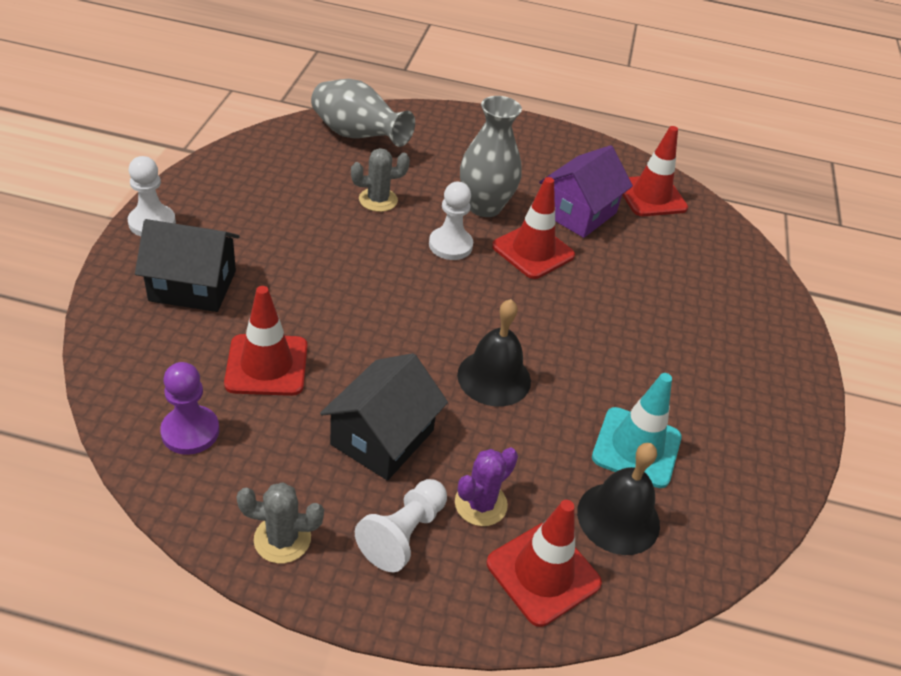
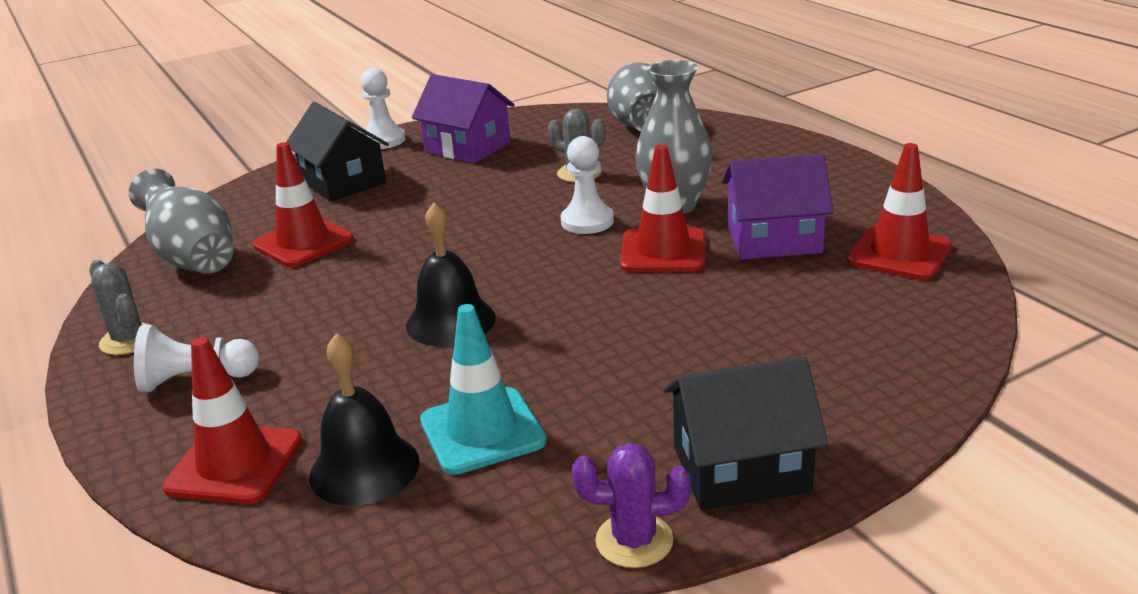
camera: 55 degrees right, 15 degrees down
(190, 431) = (193, 258): purple pawn -> grey vase
(246, 204) = (467, 147): none -> purple house
(382, 437) = (294, 317): black house -> black house (740, 469)
(480, 504) = (280, 394): purple cactus -> purple cactus (634, 541)

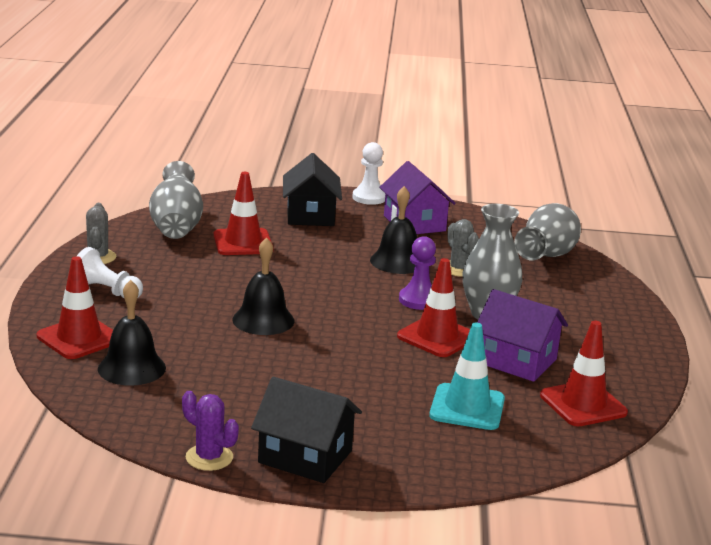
camera: 30 degrees right, 5 degrees down
(482, 431) = (206, 379): turquoise traffic cone -> turquoise traffic cone (467, 407)
(506, 191) = (397, 261): none -> black bell
(587, 221) = (418, 300): white pawn -> purple pawn

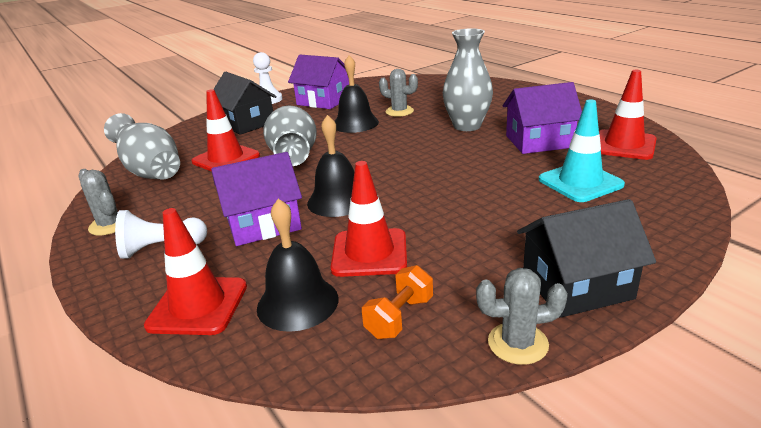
camera: 35 degrees left, 5 degrees up
(172, 408) = (399, 317): none -> orange dumbbell
(188, 309) = (263, 224): none -> purple house
(209, 457) = (518, 343): purple cactus -> grey cactus
(418, 300) = (413, 137): purple pawn -> none
(437, 337) = (469, 152): red traffic cone -> red traffic cone (369, 253)
(546, 257) = (430, 86): grey vase -> grey vase (294, 159)

